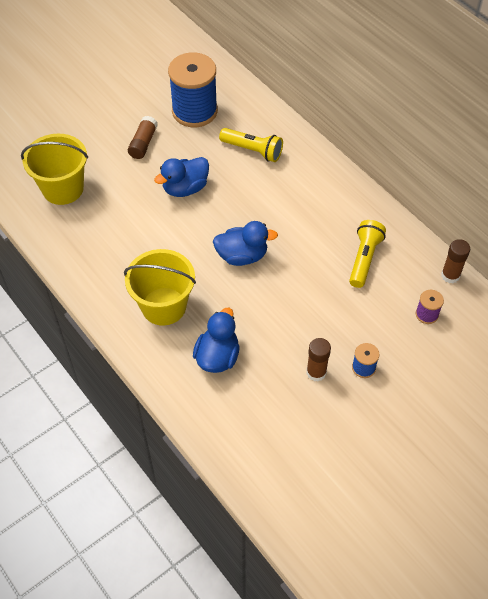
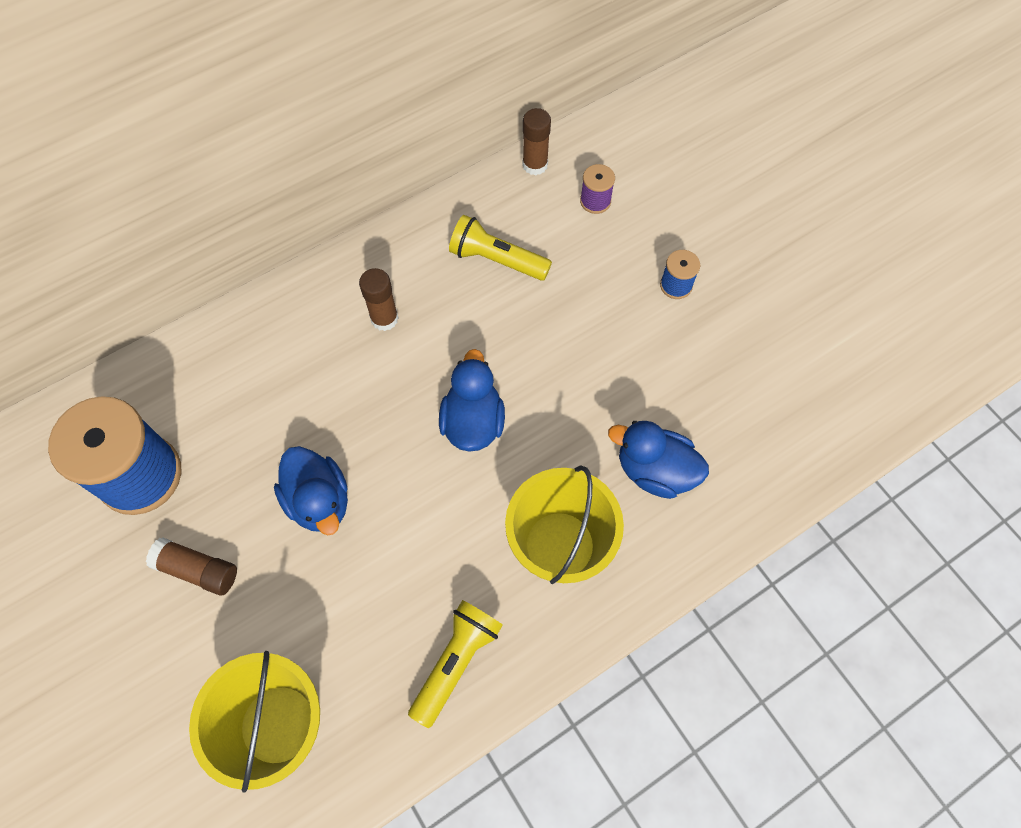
camera: 85 degrees left, 10 degrees up
(253, 150) = (256, 387): yellow flashlight -> yellow flashlight (456, 661)
(316, 372) = (682, 343): brown glue stick -> brown glue stick (384, 318)

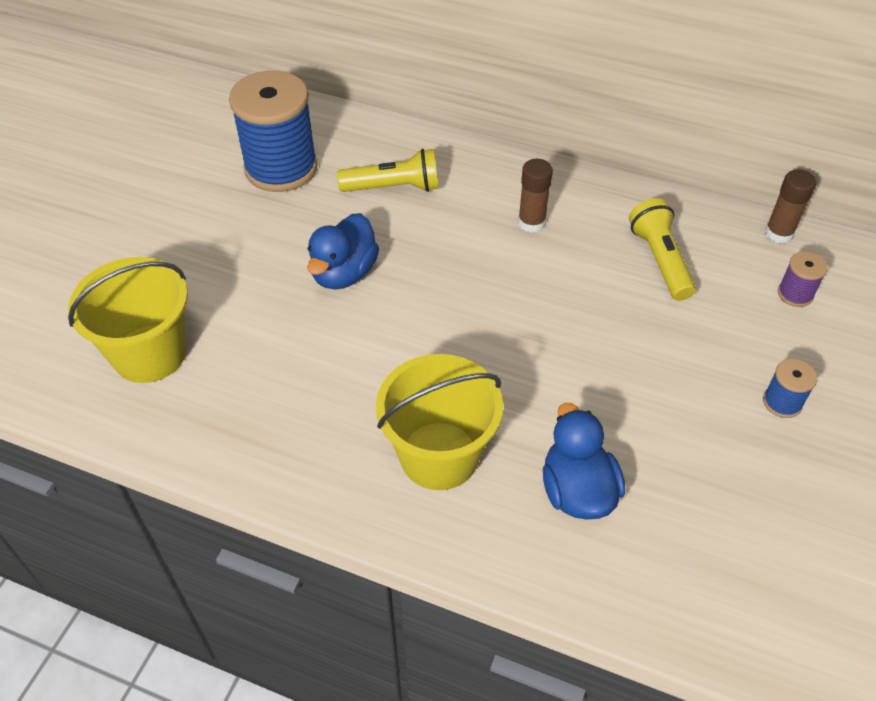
camera: 55 degrees right, 15 degrees down
(197, 570) = (235, 238): brown glue stick -> none
(456, 661) = (278, 438): yellow flashlight -> yellow flashlight (394, 187)
(473, 422) = (497, 329): blue duck -> none

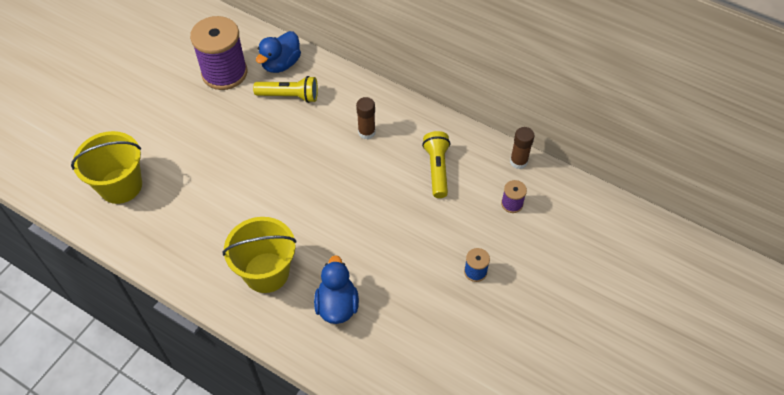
camera: 10 degrees right, 5 degrees up
(281, 168) = (224, 73): blue spool -> purple spool
(344, 273) = (243, 150): blue duck -> blue duck (281, 64)

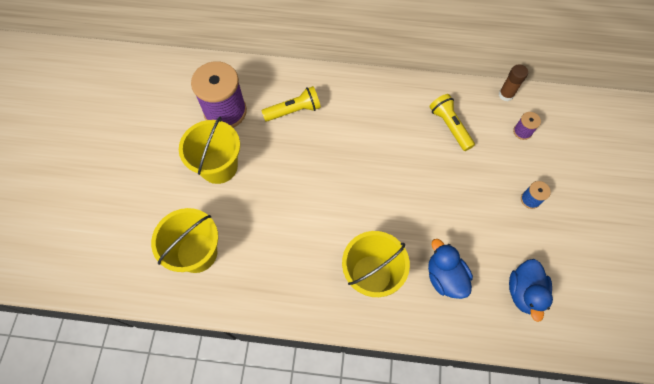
camera: 25 degrees left, 10 degrees up
(187, 119) = (218, 166): none -> yellow bucket
(281, 64) = (269, 85): blue duck -> blue duck (524, 292)
(366, 132) = (376, 117): brown glue stick -> none

